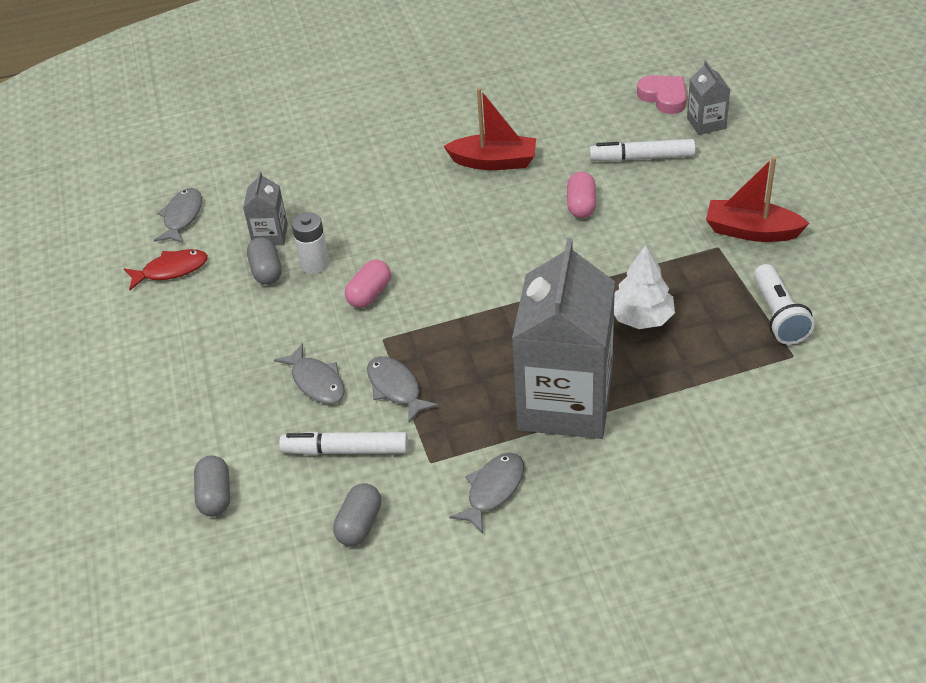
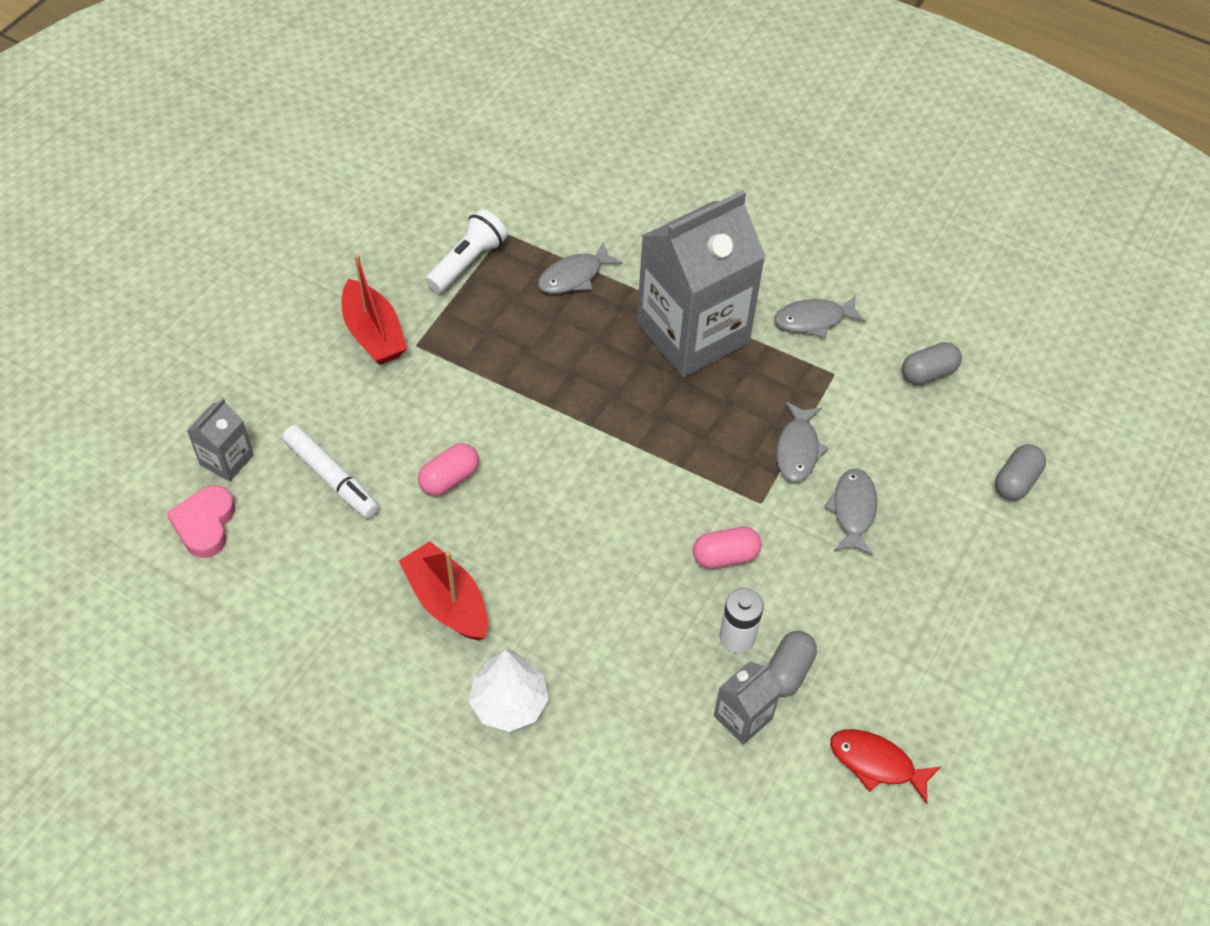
camera: 140 degrees left, 10 degrees up
(182, 217) = (806, 837): grey fish -> grey fish (574, 276)
(345, 450) = (886, 433): white marker -> none
(641, 318) = (555, 343): white tree -> white tree (509, 703)

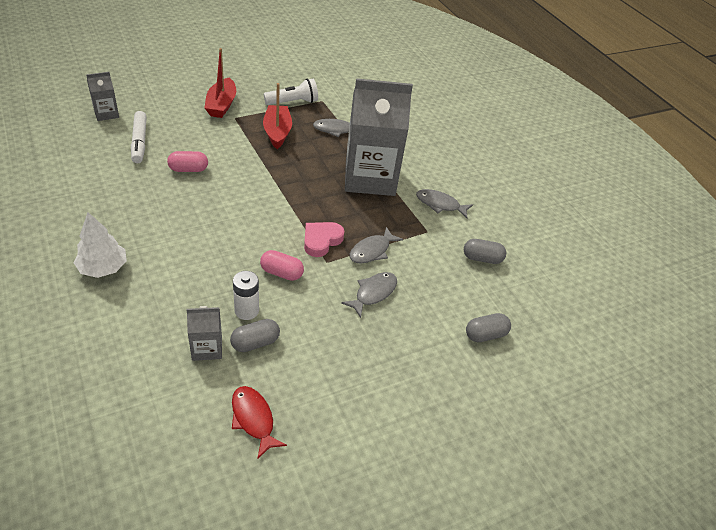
camera: 30 degrees right, 10 degrees down
(205, 524) = (68, 129): pink heart -> pink heart (321, 240)
(447, 601) = (128, 212): red boat -> red boat (277, 132)

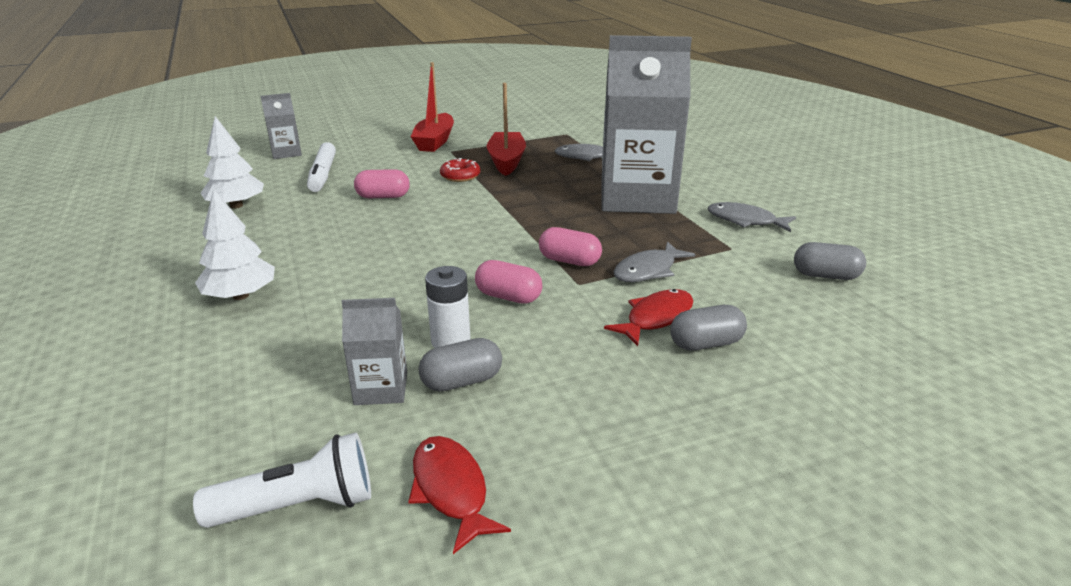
camera: 10 degrees right, 15 degrees down
(80, 175) = (236, 205): none -> white tree
(243, 148) = (460, 176): none -> red donut
(293, 102) = (528, 136): white flashlight -> white flashlight (299, 505)
(321, 240) = (569, 261): pink heart -> pink capsule
(373, 293) = (655, 318): grey fish -> red fish
(485, 335) = (858, 368): grey capsule -> grey capsule (706, 344)

